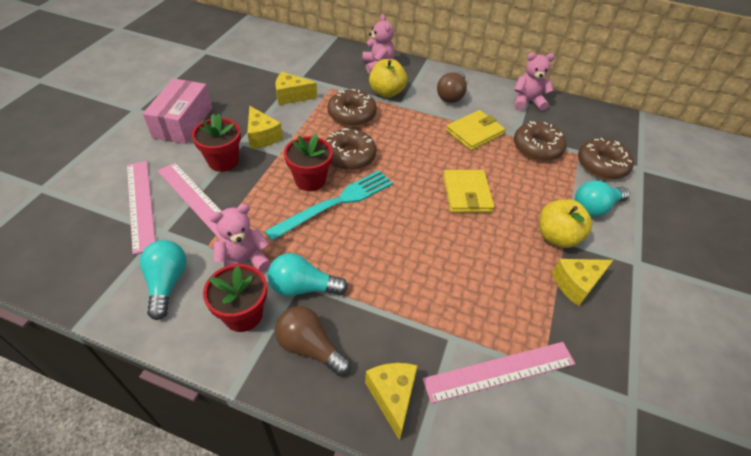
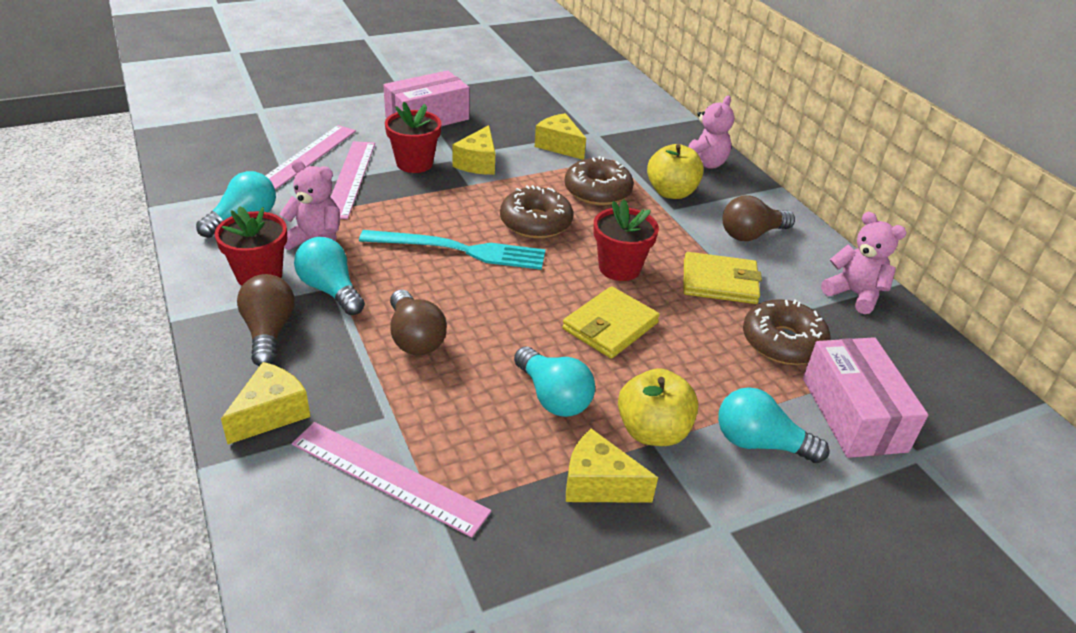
camera: 45 degrees right, 10 degrees down
(310, 180) = (466, 219): red flower pot -> red flower pot (619, 268)
(393, 278) = (415, 338): none -> brown light bulb
(499, 255) = (553, 397): none -> turquoise light bulb
(601, 165) = (853, 414): brown donut -> pink box

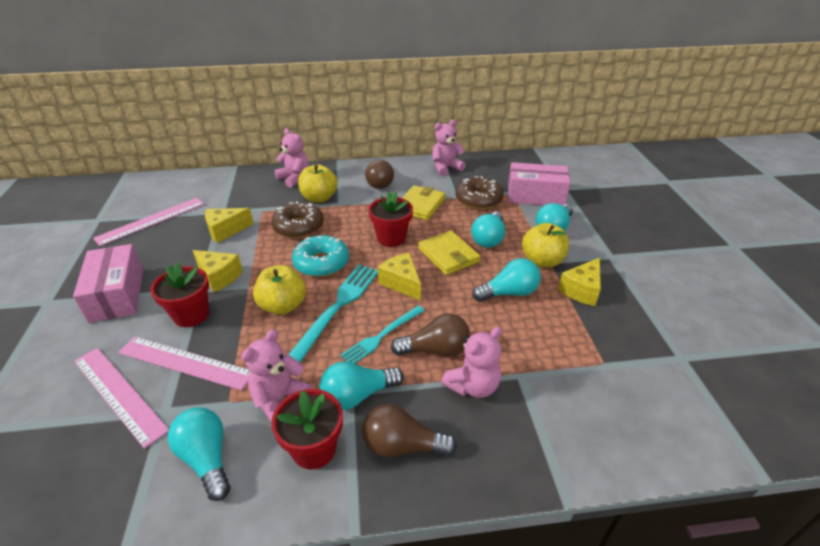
camera: 70 degrees left, 0 degrees up
(271, 414) = (506, 450): yellow cheese -> yellow cheese (401, 283)
(363, 376) = (473, 386): none -> pink teddy bear
(388, 477) = (576, 384): pink ruler -> pink ruler (151, 221)
(425, 292) = (382, 336): none -> turquoise fork
(448, 213) = (283, 306): none -> yellow apple
(535, 223) = (321, 263): brown donut -> turquoise donut
(677, 364) = (488, 239): none -> turquoise light bulb

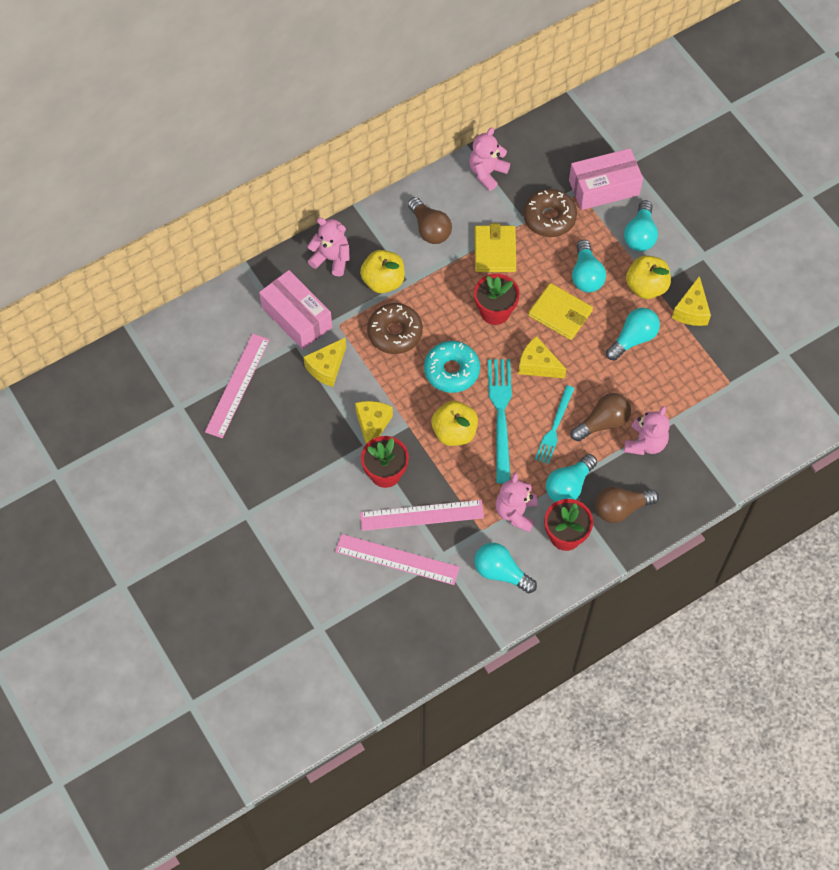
camera: 25 degrees left, 25 degrees up
(117, 295) = (301, 481): pink box -> pink box (297, 317)
(219, 277) = (372, 425): yellow cheese -> yellow cheese turned 90 degrees counterclockwise

